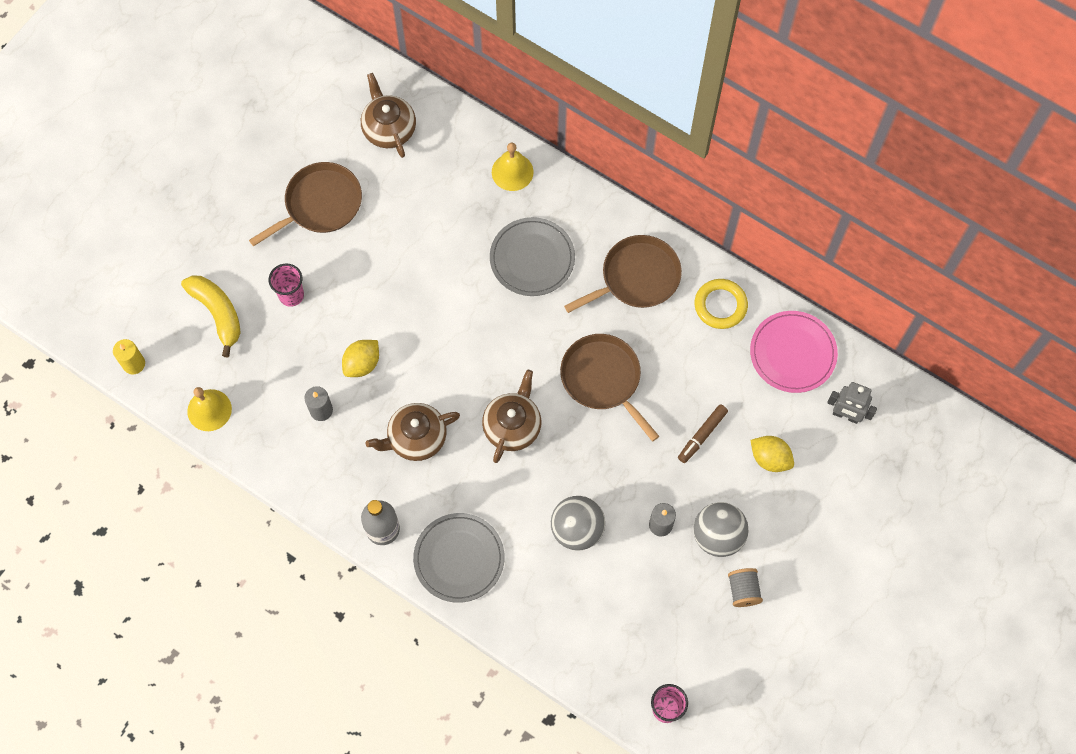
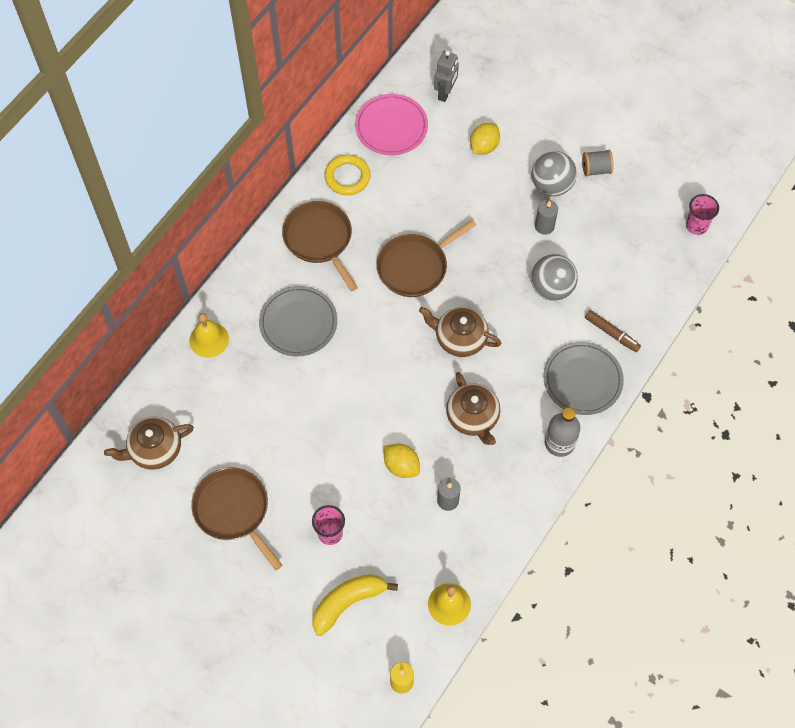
camera: 90 degrees left, 5 degrees down
(702, 435) = (465, 194): brown marker -> brown marker (611, 333)

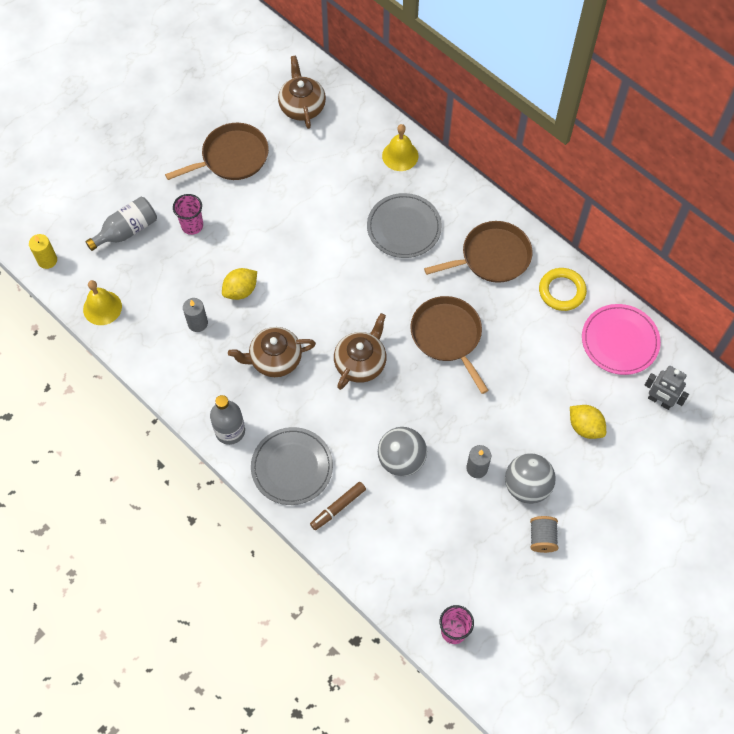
camera: 100 degrees right, 0 degrees up
(348, 602) = (127, 231): yellow banana -> grey bottle

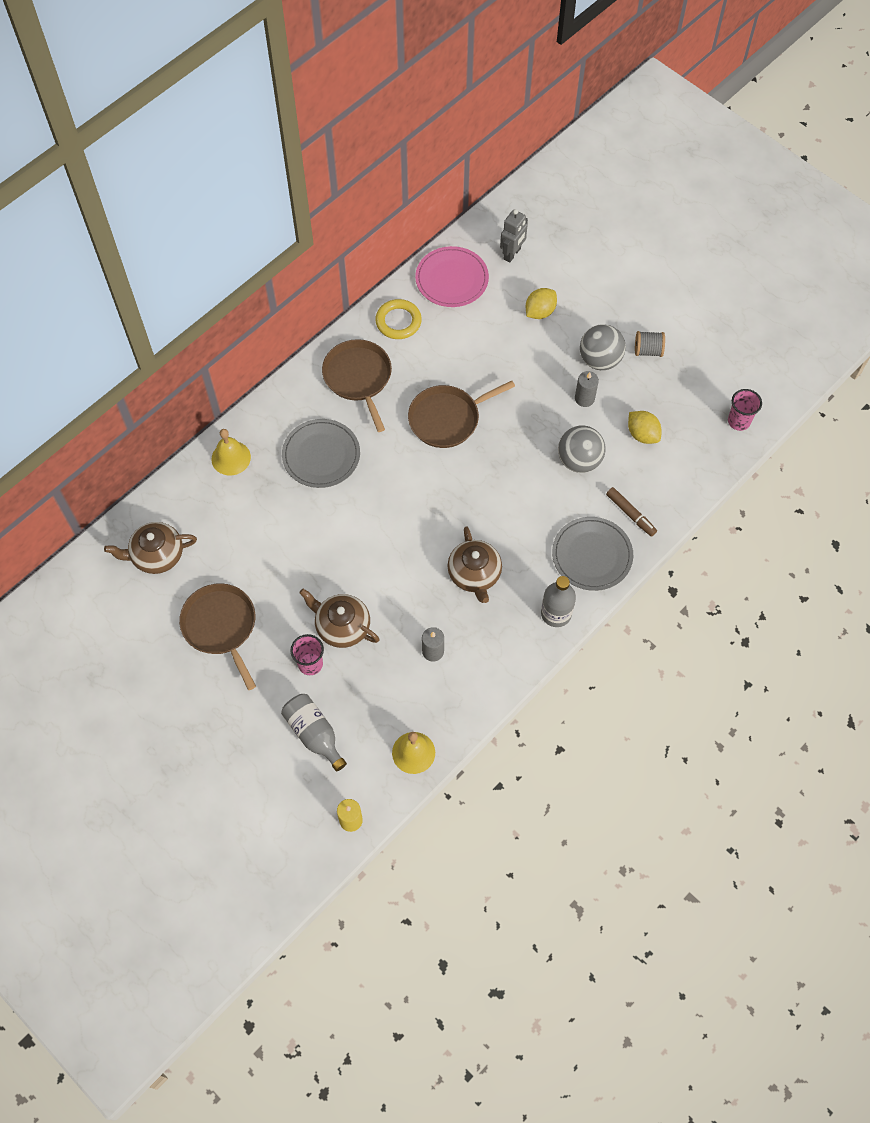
camera: 90 degrees left, 0 degrees up
(240, 290) = (394, 610): yellow lemon -> yellow lemon (642, 434)
(361, 362) = (477, 495): brown teapot -> brown teapot (342, 626)

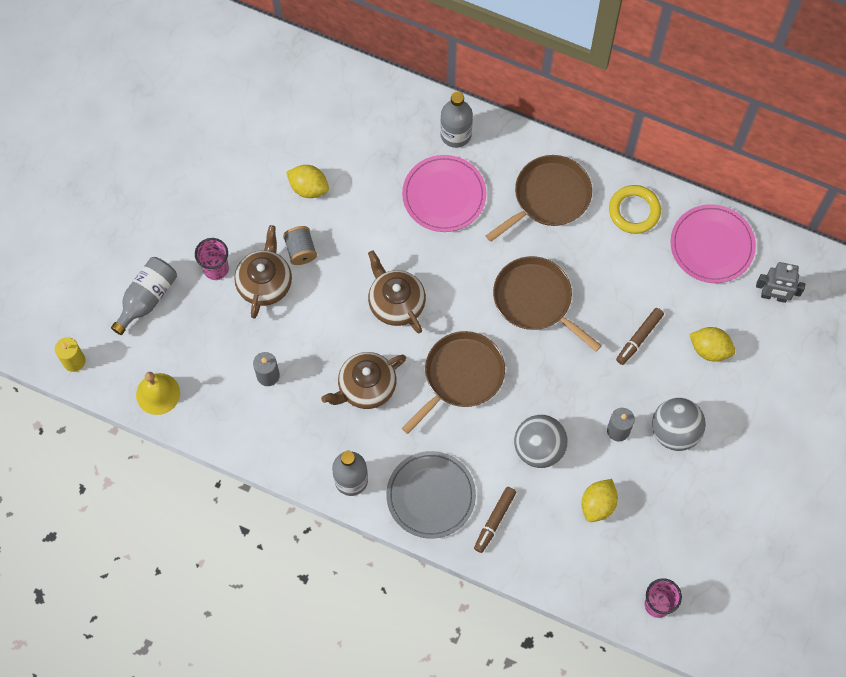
camera: 70 degrees right, 5 degrees up
(156, 555) = (279, 91): brown teapot -> brown teapot (396, 302)
(221, 626) = (226, 176): brown pan -> brown pan (461, 376)
(231, 458) = (408, 114): yellow bell -> none
(265, 560) = (308, 188): none -> yellow lemon
(268, 427) = (455, 134): none -> grey bottle
(321, 455) = (444, 195): grey plate -> pink plate
(511, 356) = (639, 338): none -> brown marker
(648, 350) = (709, 479): grey spool -> grey spool (300, 250)

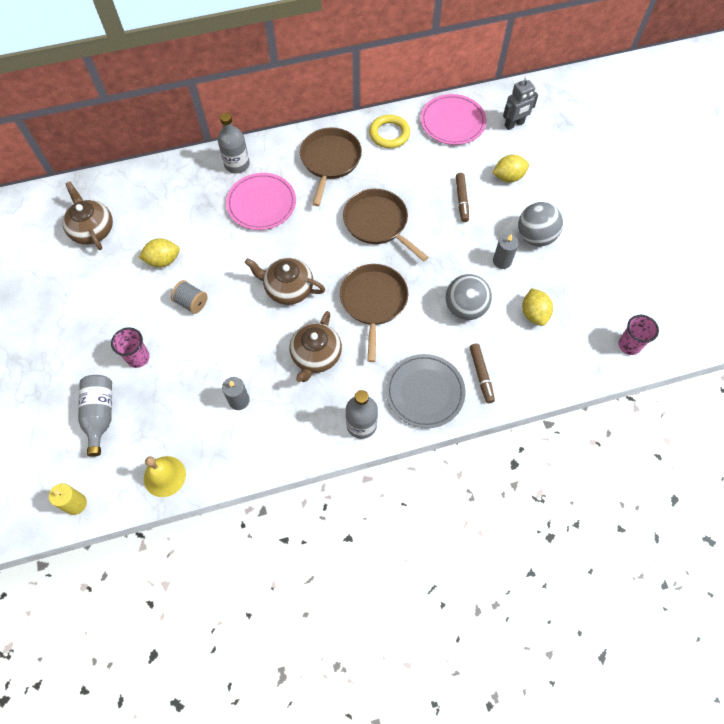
camera: 40 degrees left, 5 degrees down
(265, 282) = (183, 341): brown teapot -> brown teapot (92, 229)
(535, 300) = (378, 223): brown pan -> brown pan turned 45 degrees clockwise

